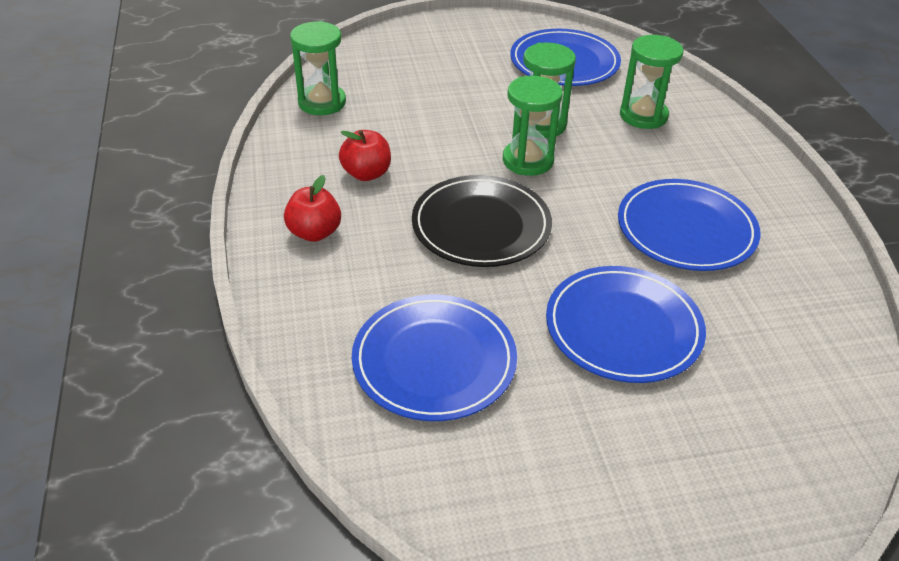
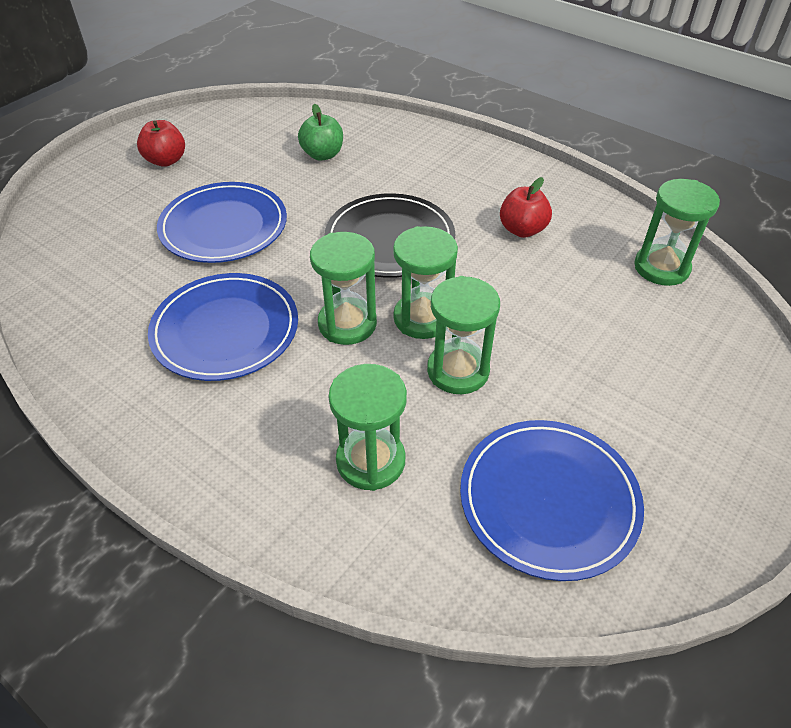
camera: 140 degrees right, 5 degrees up
(314, 232) = (486, 176): red apple -> red apple (166, 161)
(434, 361) = (322, 155): blue plate -> green apple
(586, 185) = (347, 324): none -> green hourglass

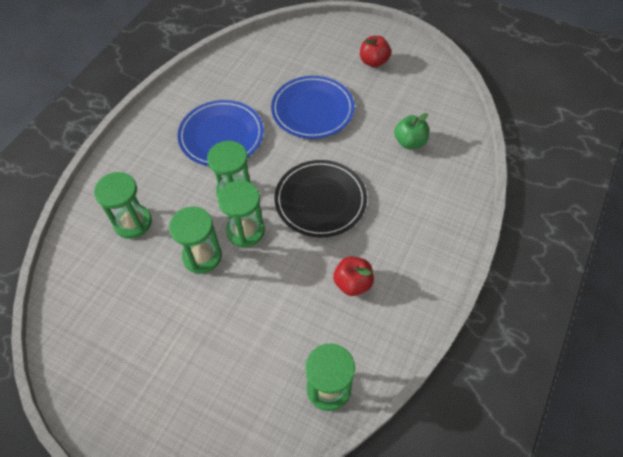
camera: 80 degrees right, 10 degrees up
(548, 500) = (108, 313): blue plate -> none

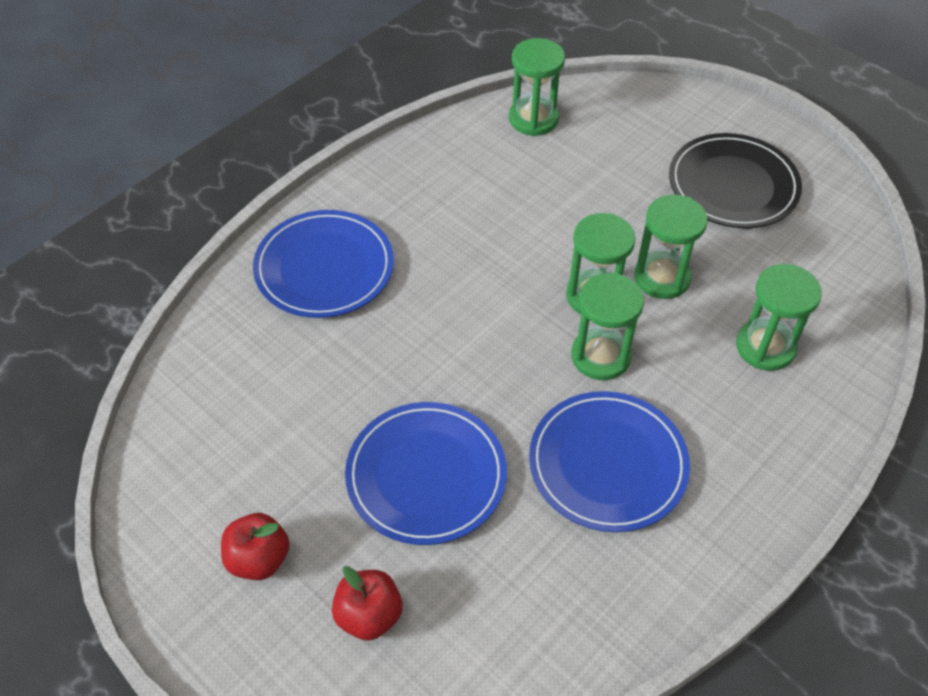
camera: 165 degrees left, 5 degrees down
(320, 200) = (471, 312): black plate -> black plate (733, 185)
(352, 283) = (467, 203): red apple -> red apple (369, 615)
(409, 142) = (287, 369): green apple -> none
(424, 207) = (324, 268): none -> blue plate

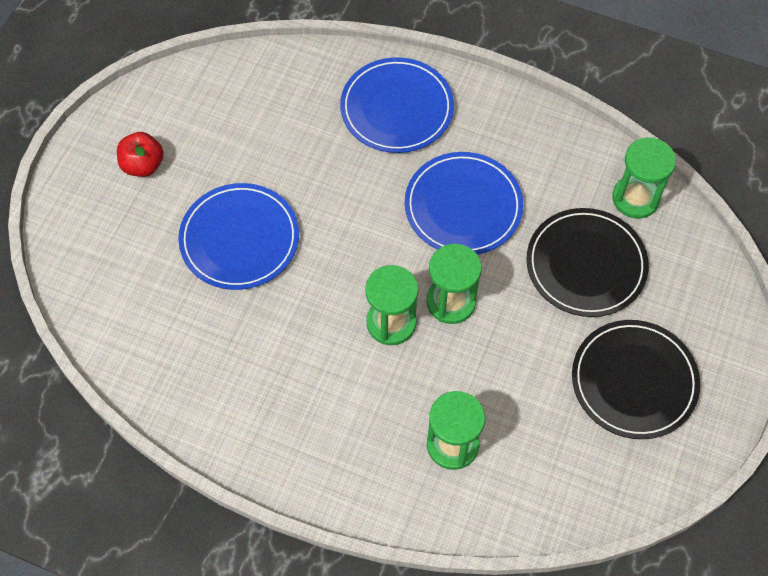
camera: 70 degrees right, 10 degrees up
(369, 615) = (124, 242): red apple -> none
(593, 177) = (586, 265): none -> black plate
(608, 464) = (292, 354): blue plate -> blue plate (463, 206)
(662, 277) = (494, 348): green hourglass -> none

